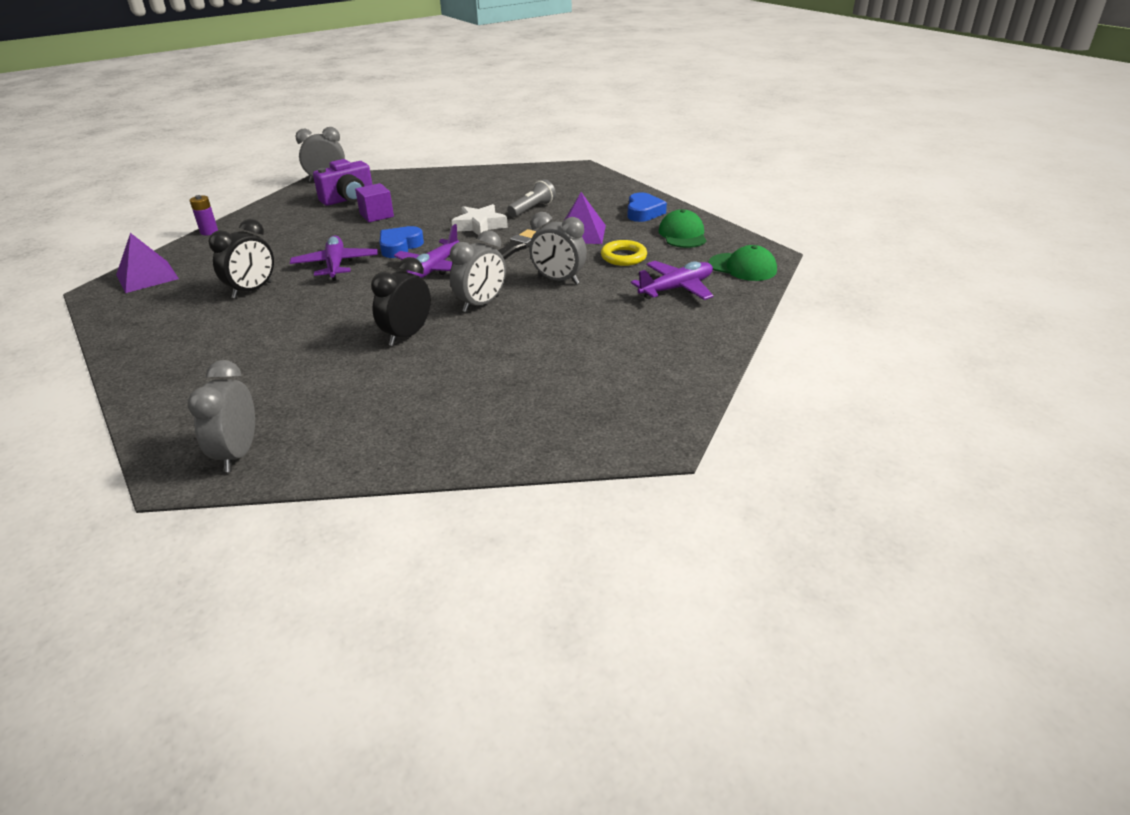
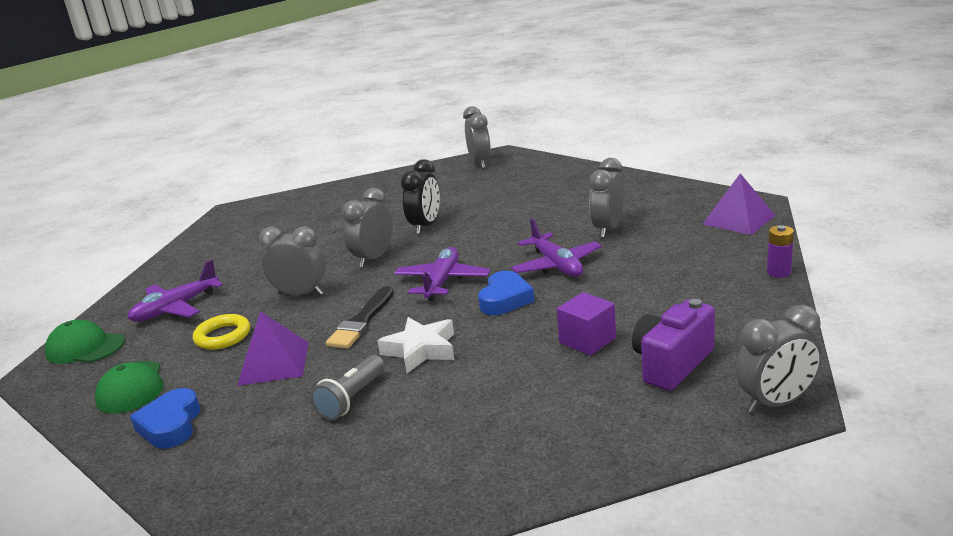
camera: 170 degrees right, 10 degrees down
(252, 290) = (608, 229): black clock -> grey clock

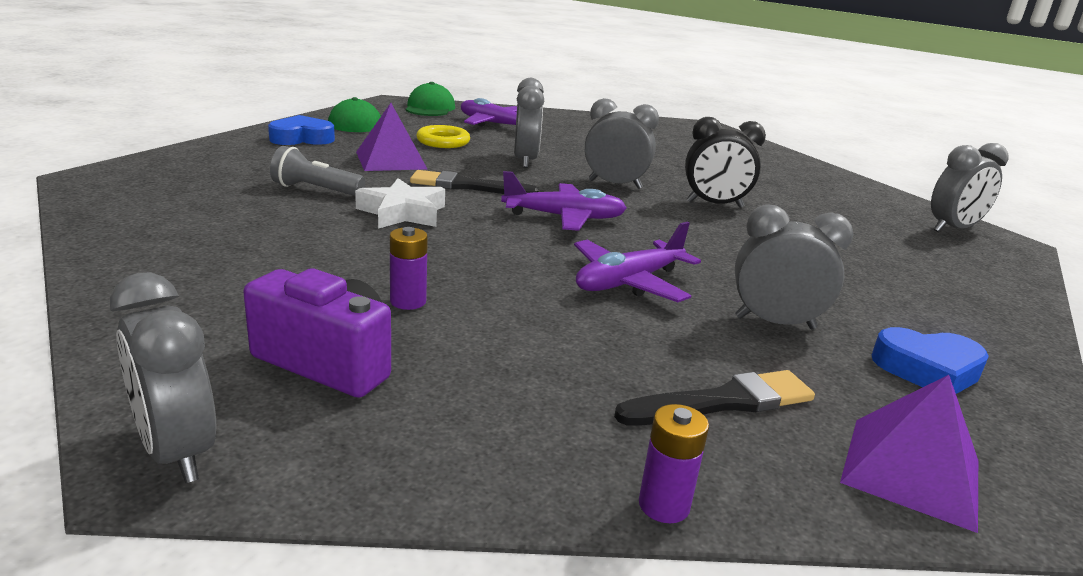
camera: 70 degrees right, 0 degrees up
(505, 299) = (522, 251): blue heart -> blue heart (927, 370)
(587, 340) = (408, 301): purple cube -> purple battery
(693, 251) = (723, 402): none -> black brush

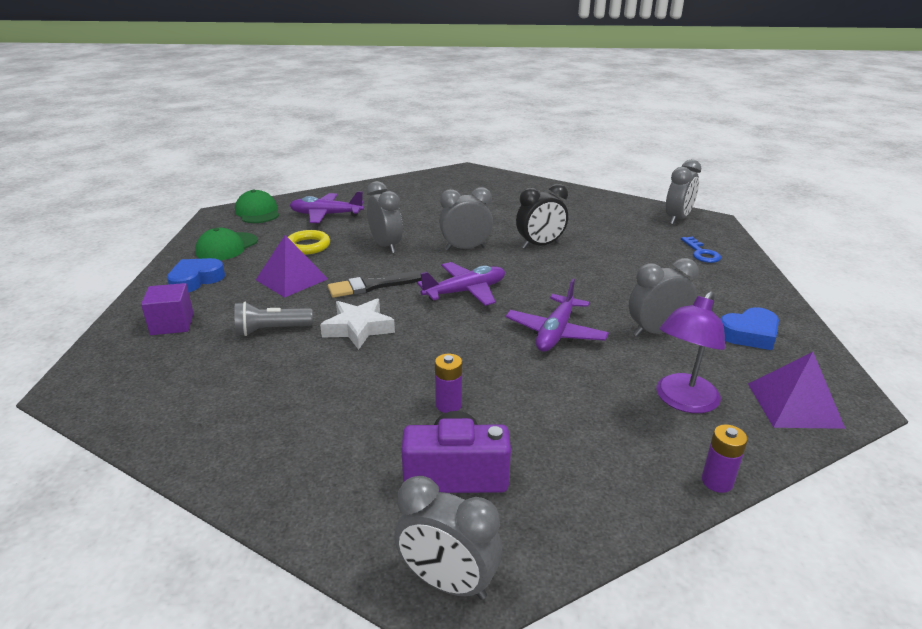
camera: 25 degrees left, 5 degrees up
(235, 161) = (172, 324): none -> purple cube
(723, 402) = (682, 401): black brush -> purple lamp
(950, 269) = (701, 253): none -> blue key

